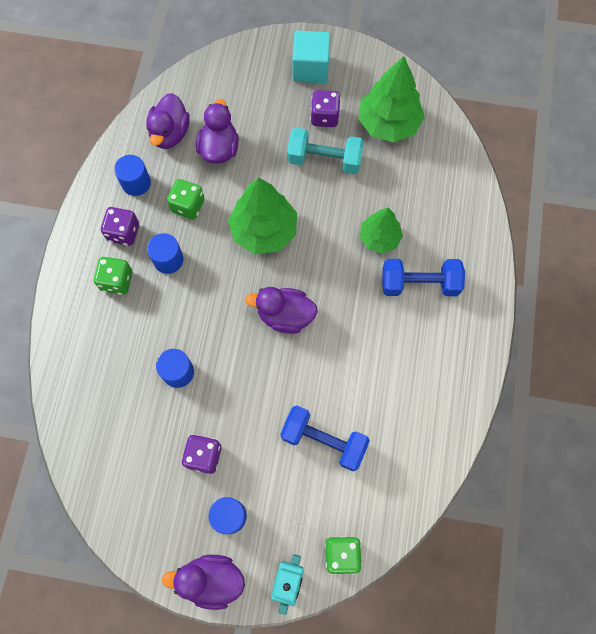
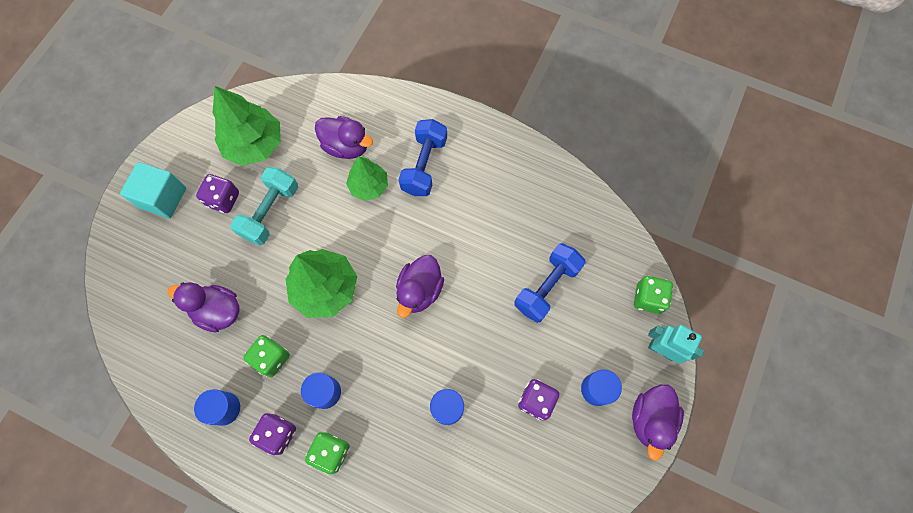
camera: 75 degrees left, 0 degrees up
(170, 133) = (179, 358): purple duck -> purple duck (346, 146)

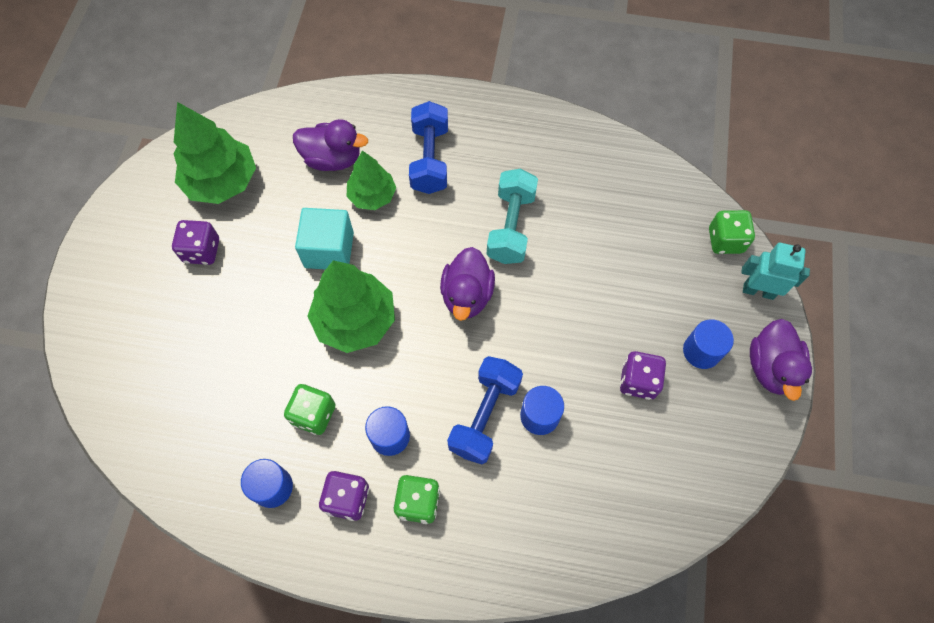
camera: 15 degrees left, 5 degrees down
(163, 198) = (126, 266): turquoise cube -> turquoise cube (329, 250)
(218, 311) = (232, 377): purple duck -> none
(270, 212) = (263, 251): turquoise dumbbell -> turquoise dumbbell (511, 226)
(547, 287) = (610, 256): blue dumbbell -> blue dumbbell (485, 415)

